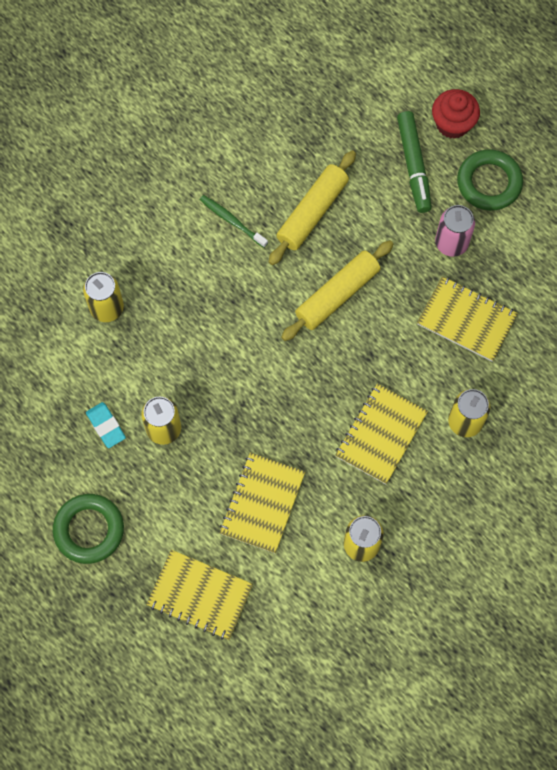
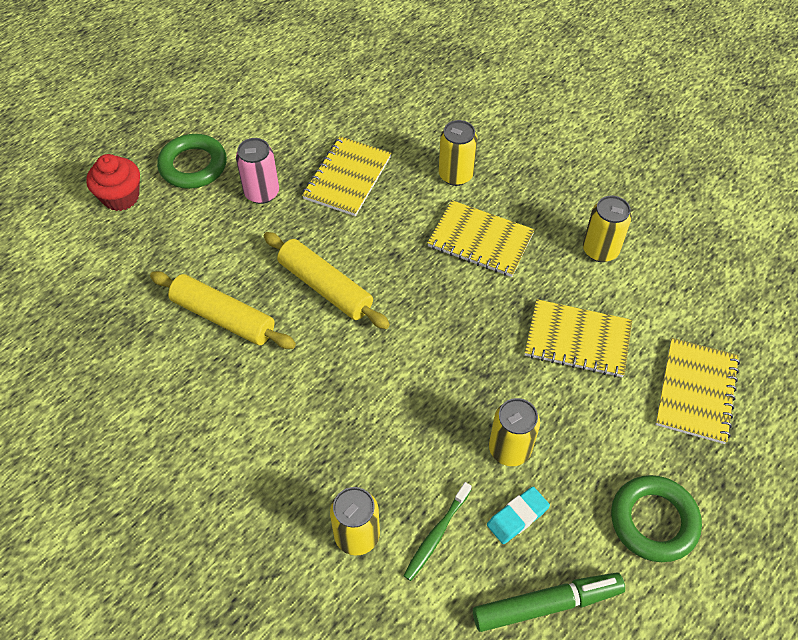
camera: 95 degrees left, 15 degrees down
(232, 221) = (233, 399): green toothbrush -> green toothbrush (436, 534)
(413, 165) = (169, 228): green marker -> green marker (546, 604)

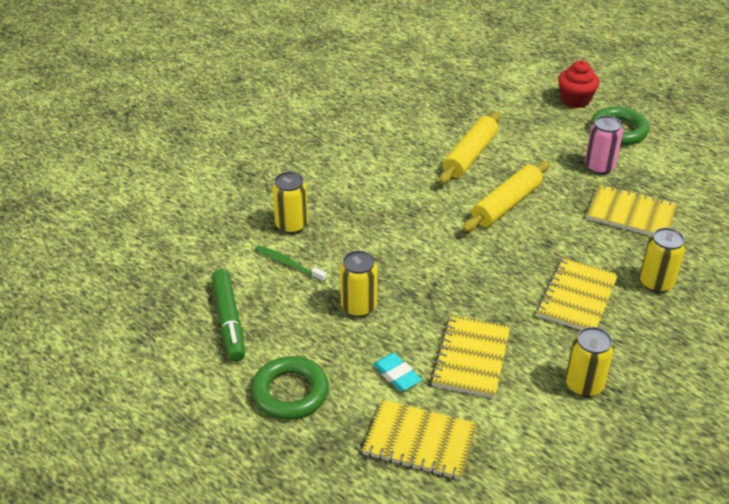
camera: 90 degrees right, 15 degrees down
(517, 517) = (300, 308): turquoise eraser -> turquoise eraser (397, 375)

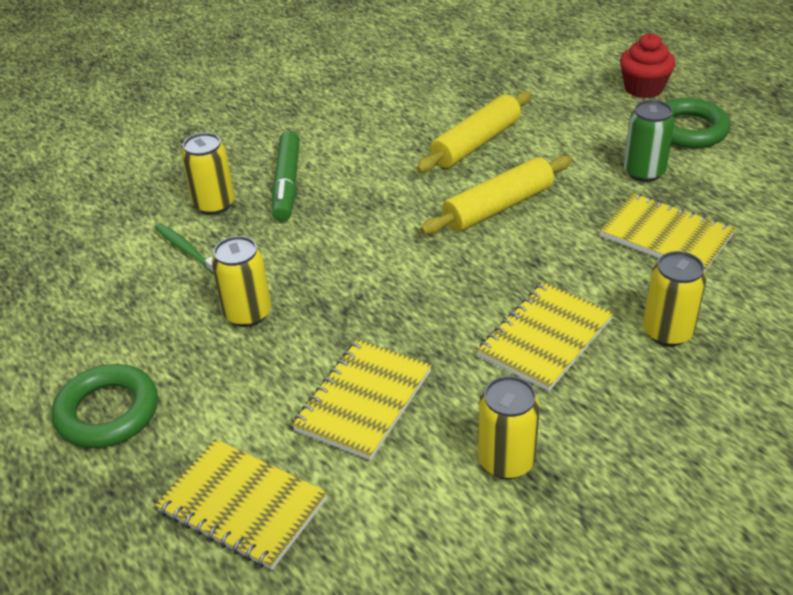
camera: 15 degrees right, 0 degrees up
(229, 321) = (80, 311): green marker -> green marker (287, 184)
(397, 375) = (254, 409): turquoise eraser -> none
(599, 167) = (644, 172): pink can -> green can

